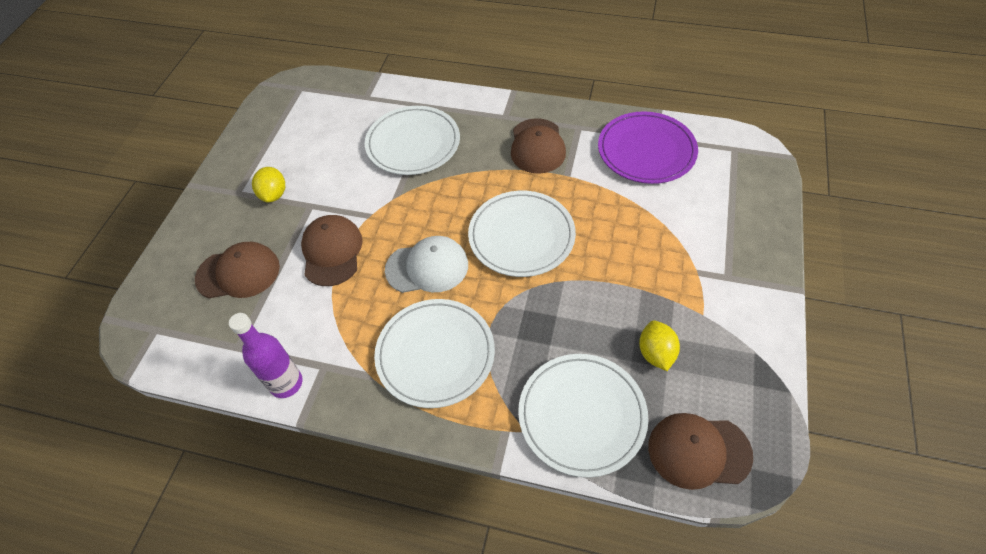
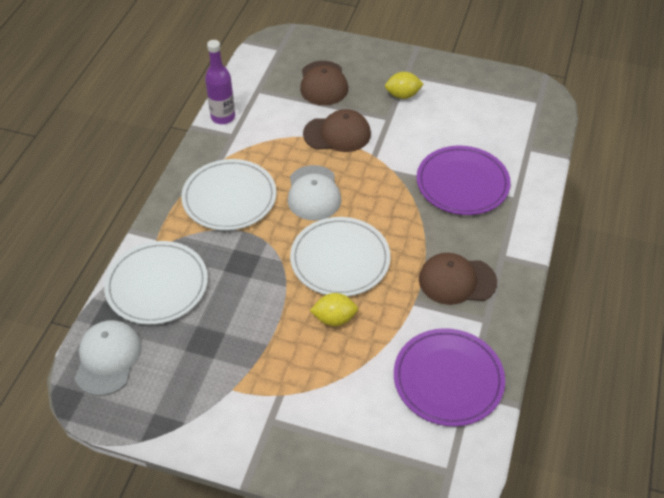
camera: 90 degrees right, 5 degrees down
(413, 143) = (462, 183): white plate -> purple plate
(656, 353) = (200, 344): yellow lemon -> yellow lemon (334, 318)
(698, 451) = (108, 359): brown cap -> white cap

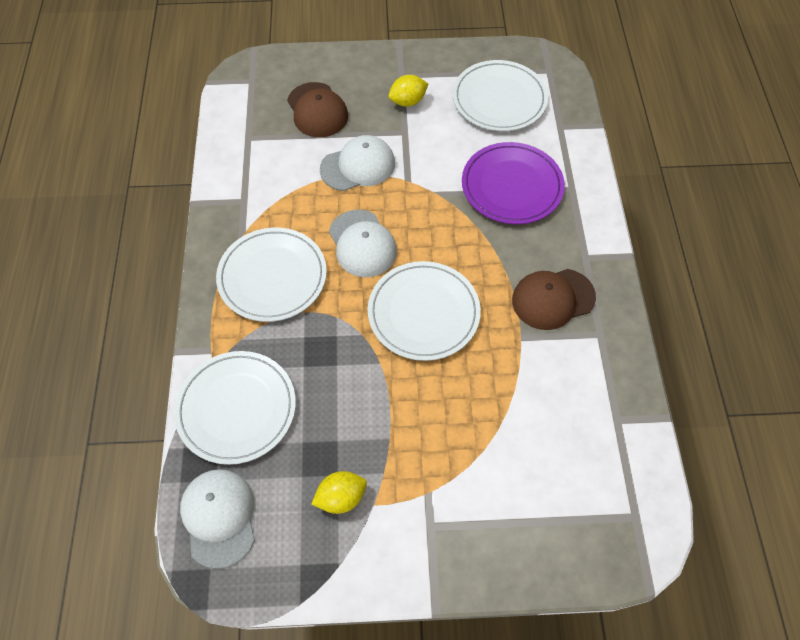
camera: 20 degrees left, 10 degrees up
(223, 117) = (223, 181): purple bottle -> none
(334, 318) = (447, 384): yellow lemon -> yellow lemon (341, 497)
(337, 134) = (358, 166): brown cap -> white cap
(448, 379) = (591, 413): purple plate -> none
(483, 113) = (499, 99): none -> white plate

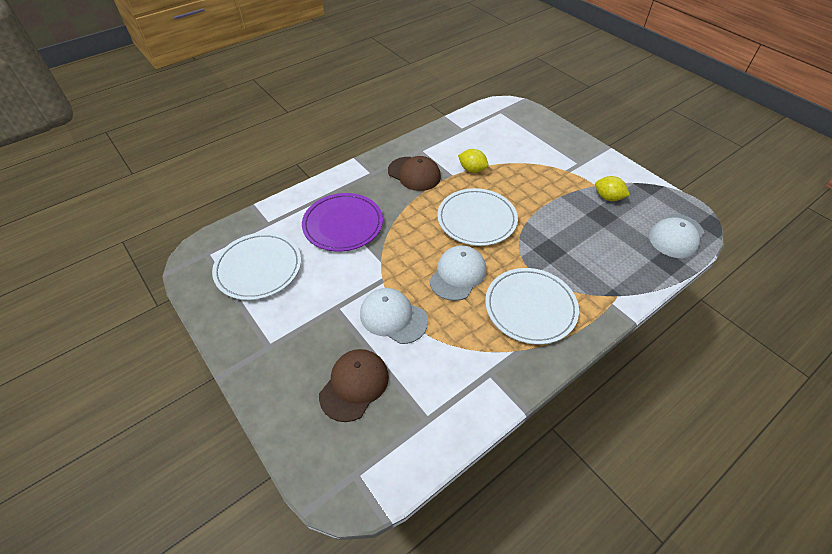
camera: 125 degrees left, 10 degrees down
(236, 408) = (624, 266): white plate -> none
(408, 101) = (299, 324): yellow lemon -> yellow lemon (472, 169)

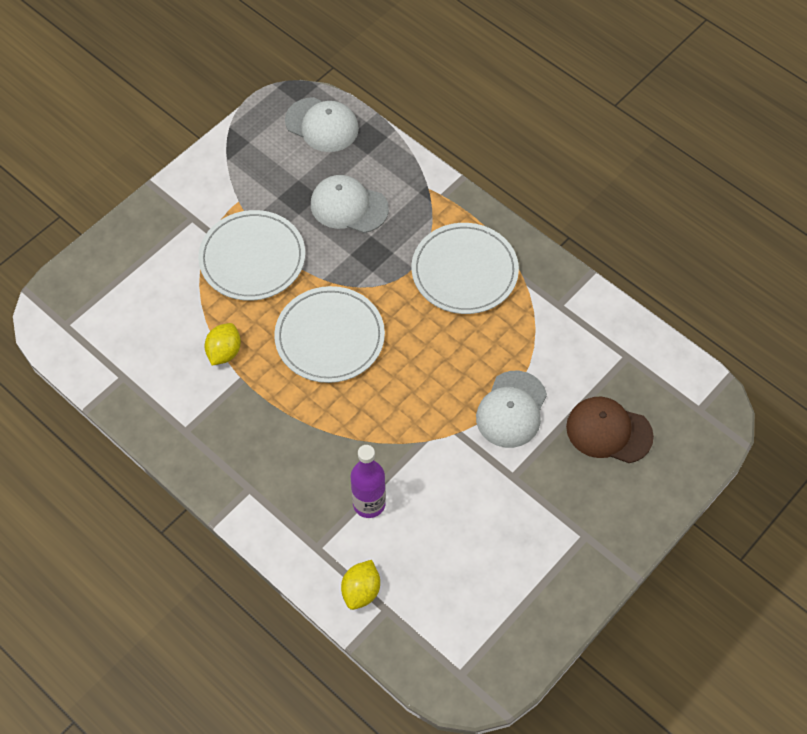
camera: 100 degrees left, 10 degrees up
(258, 268) = (471, 591): white plate -> white plate (252, 258)
(343, 224) = (369, 503): purple plate -> purple bottle
(414, 174) = (244, 429): brown cap -> none
(458, 274) = (431, 349): white cap -> white cap (349, 206)
(608, 197) = (262, 189): yellow lemon -> yellow lemon (361, 591)

